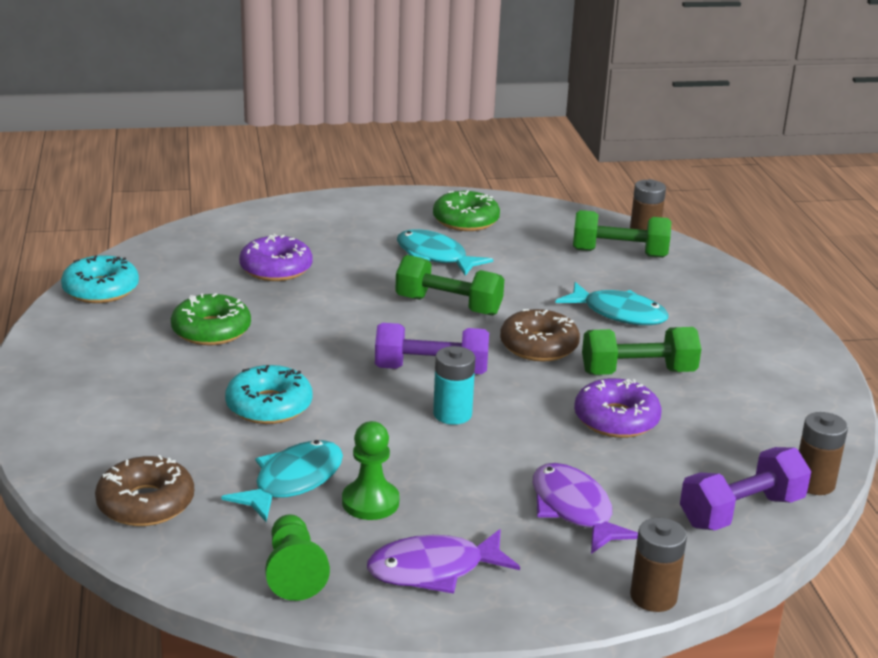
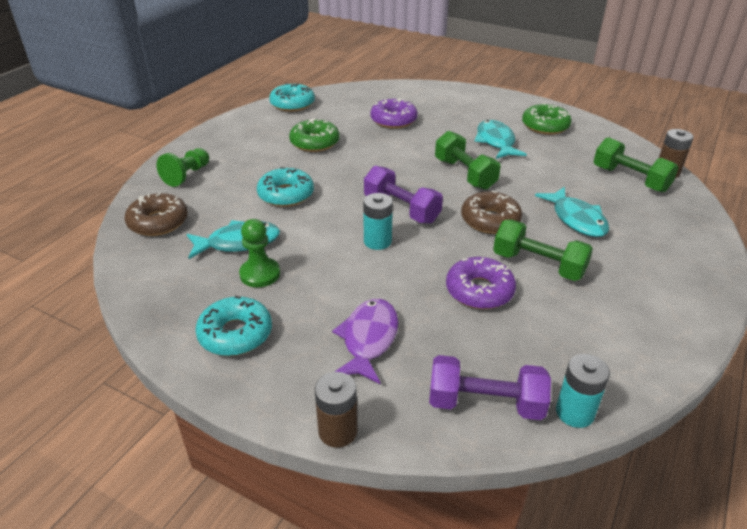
camera: 40 degrees right, 10 degrees up
(294, 572) = (167, 295): green pawn -> green pawn (187, 175)
(434, 570) = (235, 334): purple fish -> turquoise donut
(814, 483) = (574, 412): brown battery -> turquoise battery

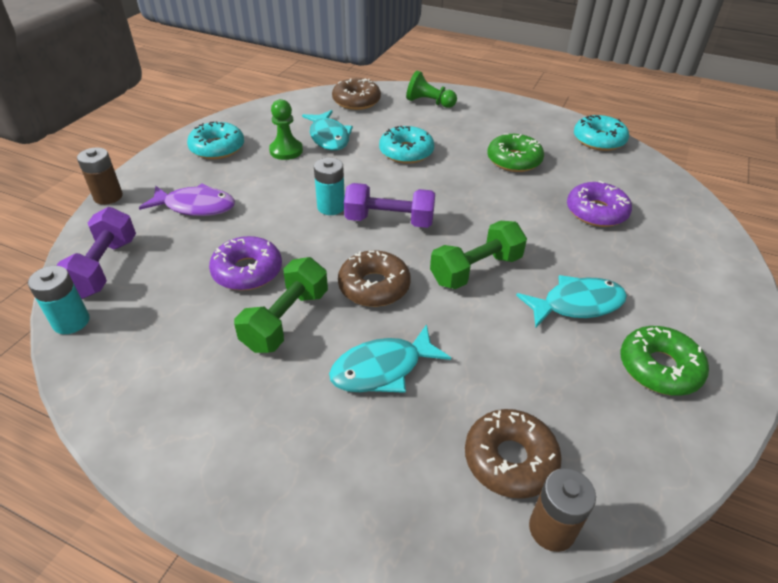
camera: 85 degrees right, 5 degrees up
(401, 209) = (389, 221): purple dumbbell -> purple dumbbell turned 60 degrees clockwise
(630, 179) = (510, 459): green dumbbell -> brown donut

